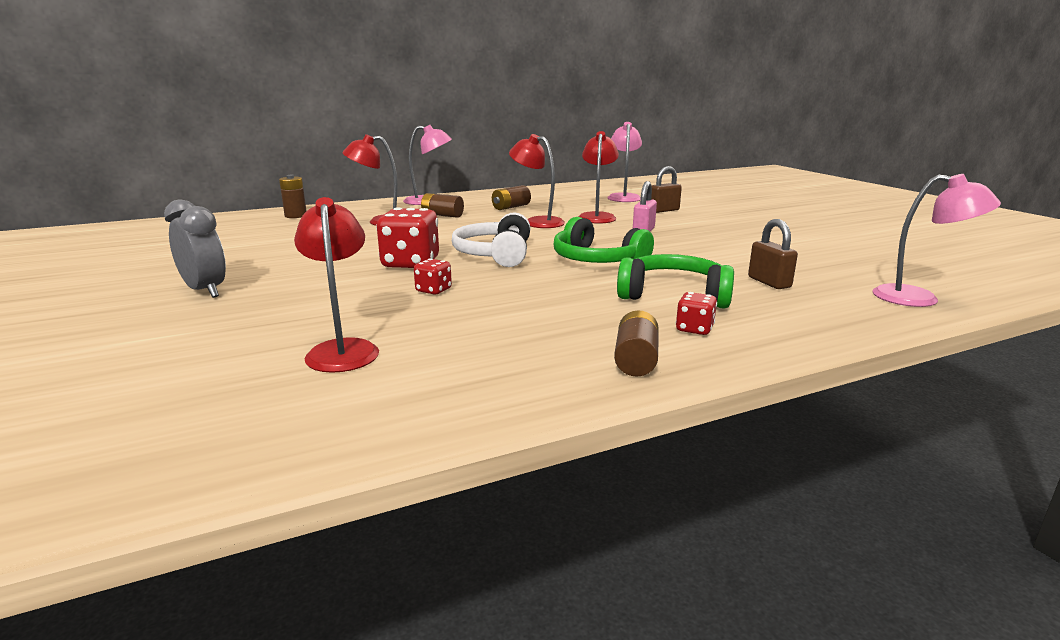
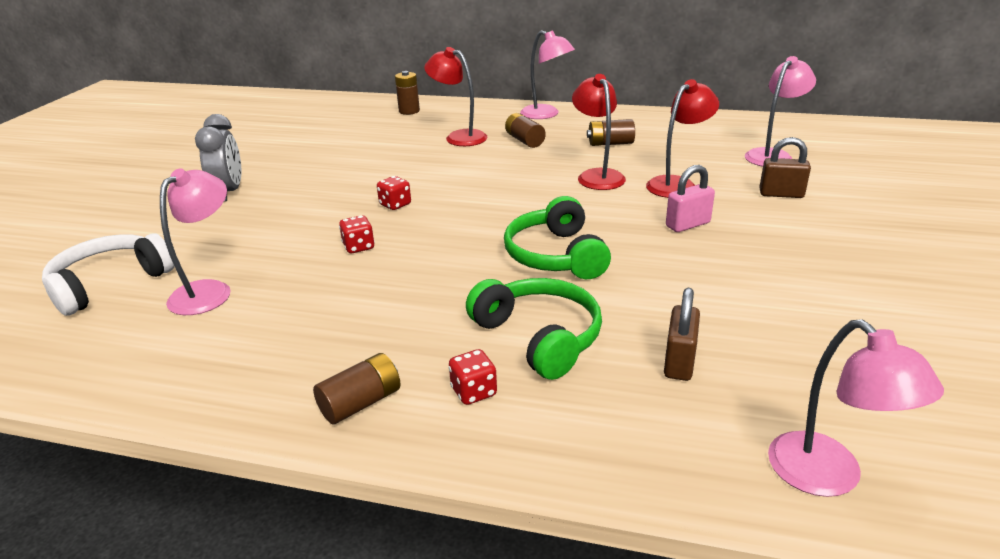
camera: 40 degrees right, 10 degrees up
(342, 349) = (209, 291): red lamp -> pink lamp
(410, 263) = (395, 205): red dice -> red dice, size x0.50
(495, 254) = (479, 215): white headphones -> white headphones (110, 284)

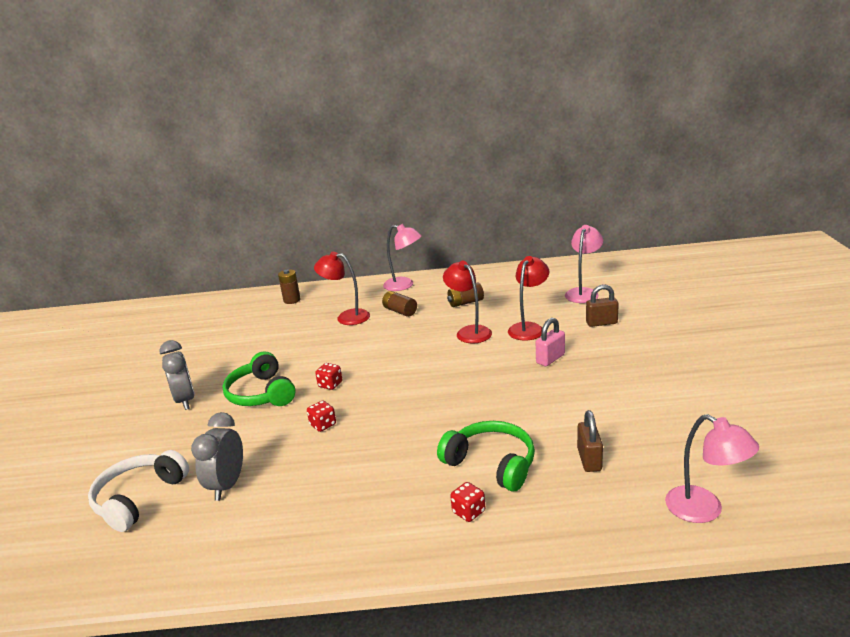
camera: 15 degrees left, 5 degrees down
(209, 291) = (227, 485): pink lamp -> grey clock
(361, 403) = (396, 539): brown battery -> none
(556, 255) = (472, 401): green headphones -> green headphones (261, 393)

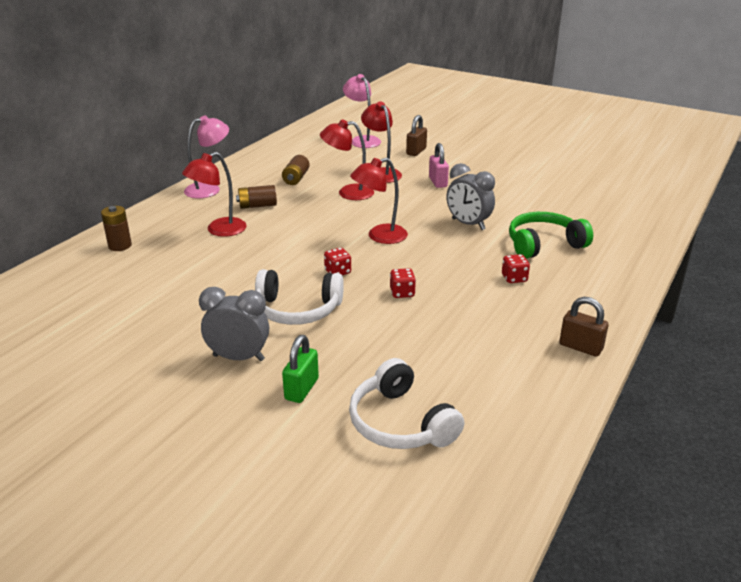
camera: 60 degrees left, 5 degrees up
(161, 440) = (301, 389): none -> green padlock
(227, 485) = (439, 364): grey clock -> grey clock (468, 224)
(261, 393) = (297, 309): green headphones -> white headphones
(408, 376) = (379, 236): none -> red lamp
(468, 512) = (590, 270): red dice -> red dice (514, 278)
(589, 460) = (575, 214): brown padlock -> brown padlock (580, 347)
(704, 510) = (656, 204): pink lamp -> none

